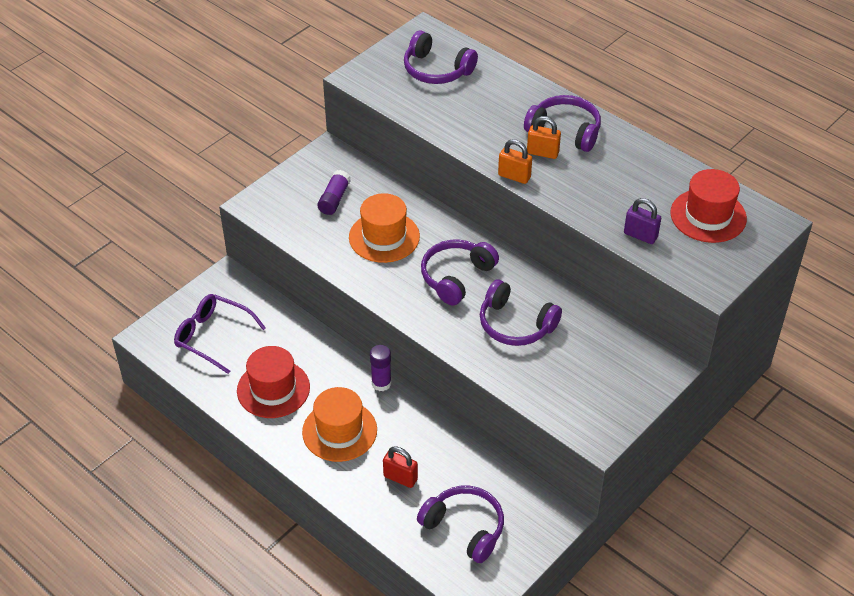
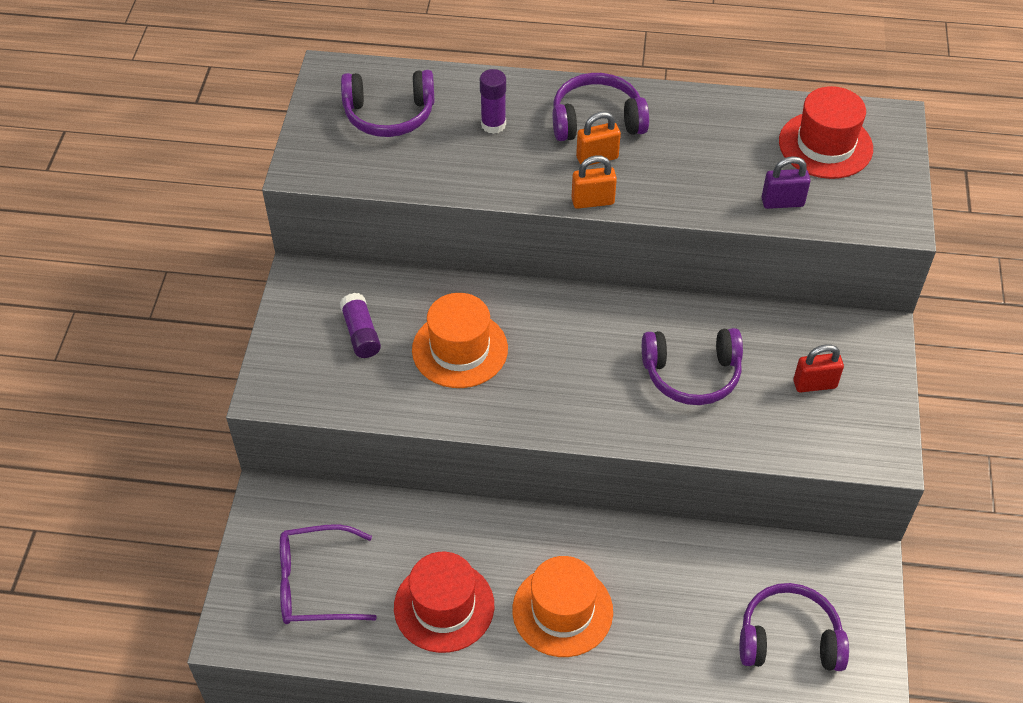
camera: 35 degrees left, 5 degrees up
(381, 383) = (558, 525): purple glue stick -> purple glue stick (493, 124)
(400, 478) = (675, 624): red padlock -> red padlock (814, 384)
(456, 277) = (581, 354): purple headphones -> none

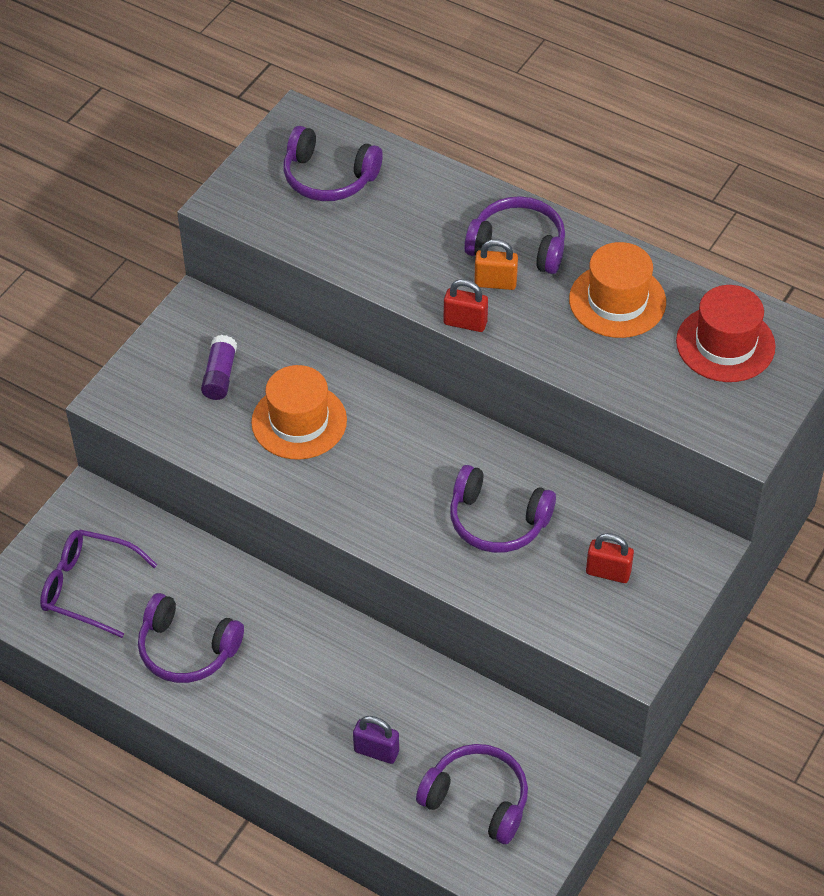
camera: 25 degrees right, 0 degrees up
(444, 606) = (187, 649): red hat -> purple headphones
(493, 124) = (418, 218): purple glue stick -> none
(562, 610) = (288, 694): orange hat -> orange hat (617, 301)
(592, 201) = (465, 323): orange padlock -> red padlock
(782, 202) = (644, 385): purple padlock -> purple padlock (376, 751)

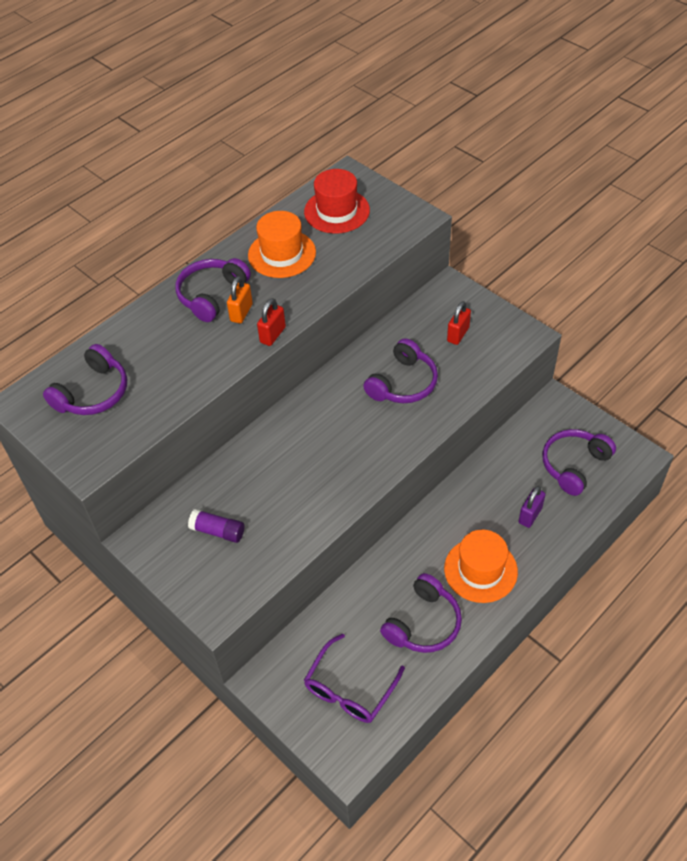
camera: 75 degrees left, 0 degrees up
(299, 421) = (281, 485): orange hat -> orange hat (480, 570)

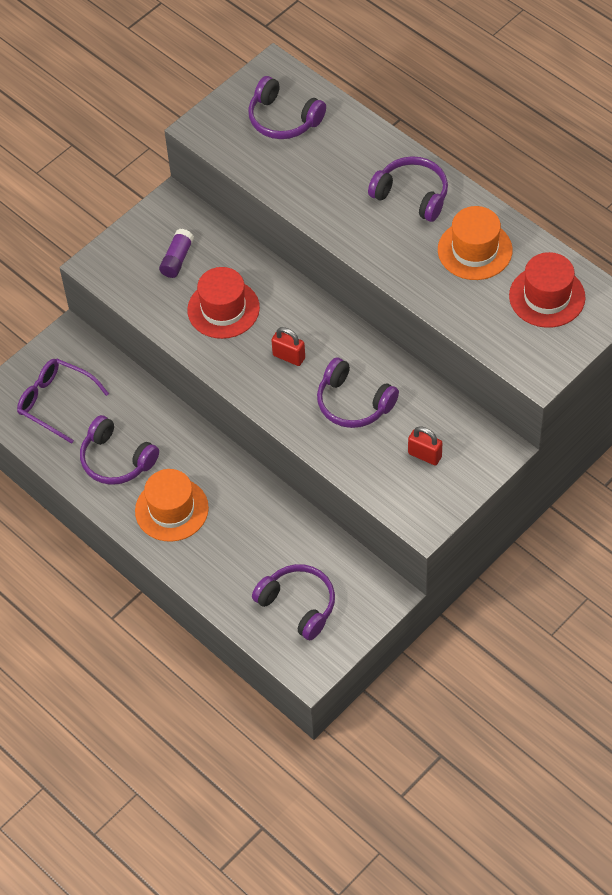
camera: 90 degrees right, 5 degrees up
(241, 312) = (386, 222): orange padlock -> none
(273, 335) = (355, 250): red padlock -> red padlock (289, 357)
(287, 487) = (223, 309): none -> red hat
(530, 515) = (234, 557): purple padlock -> none

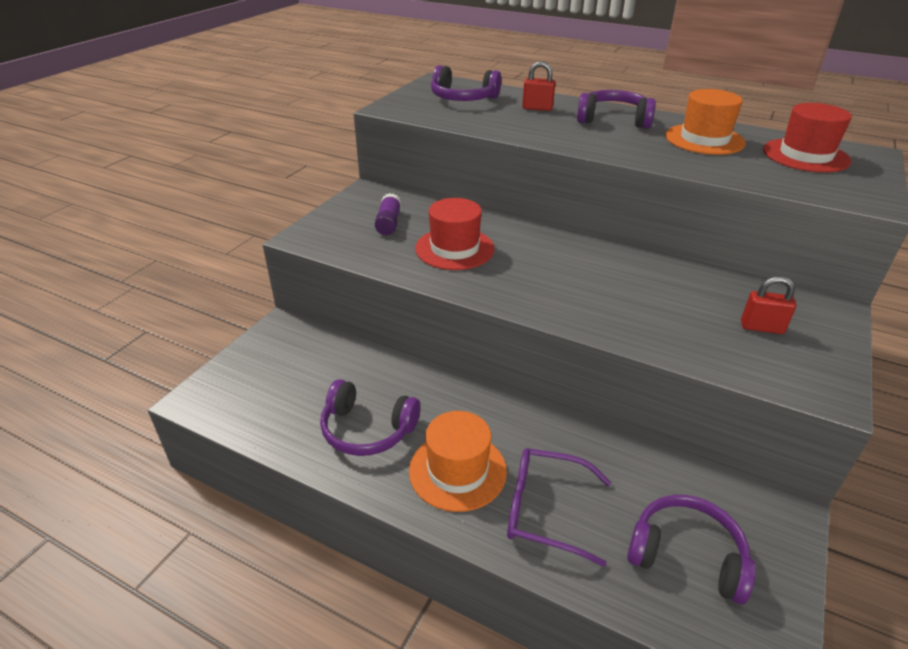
camera: 20 degrees left, 20 degrees down
(56, 402) = (277, 386): purple glasses -> purple glasses (545, 510)
(289, 357) = (546, 272): red padlock -> red padlock (537, 108)
(353, 403) = (644, 297): purple headphones -> none

